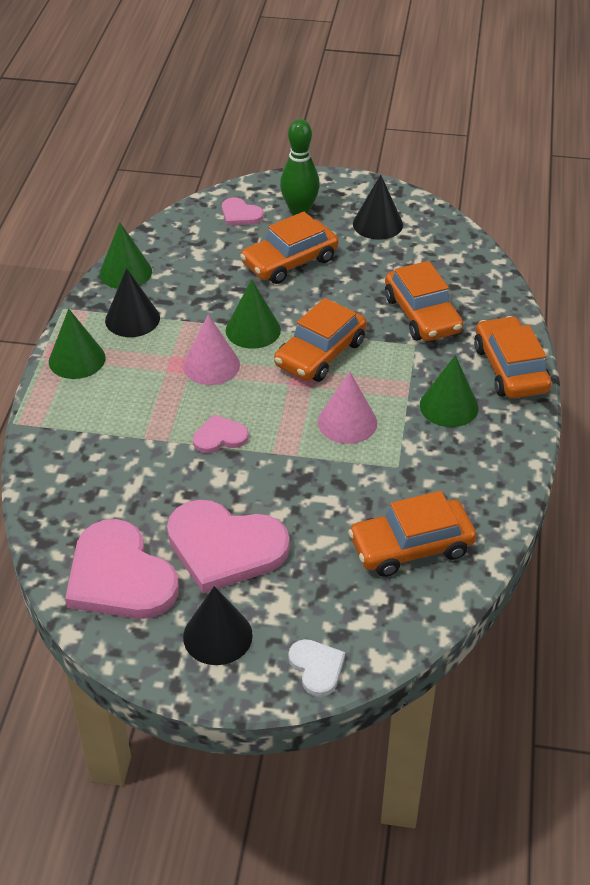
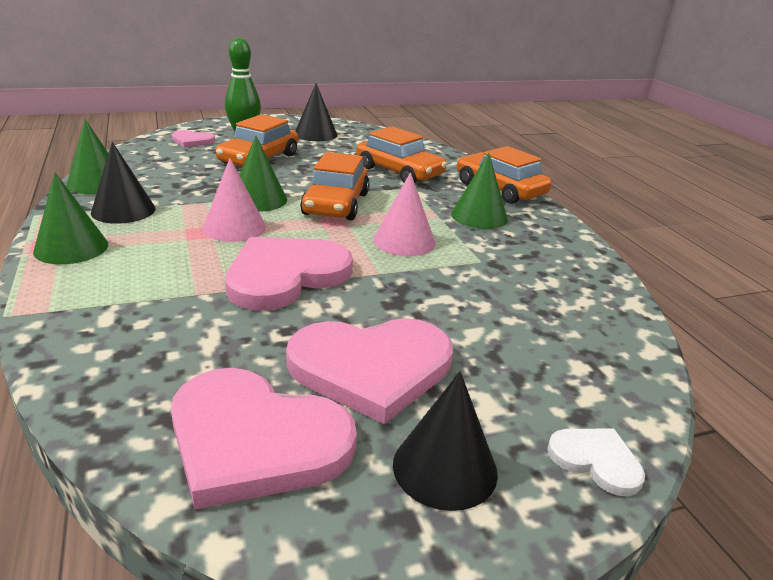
camera: 30 degrees left, 15 degrees down
(220, 437) = (285, 275): pink heart -> pink heart, size x2.07
(411, 547) = (560, 315): orange car -> none

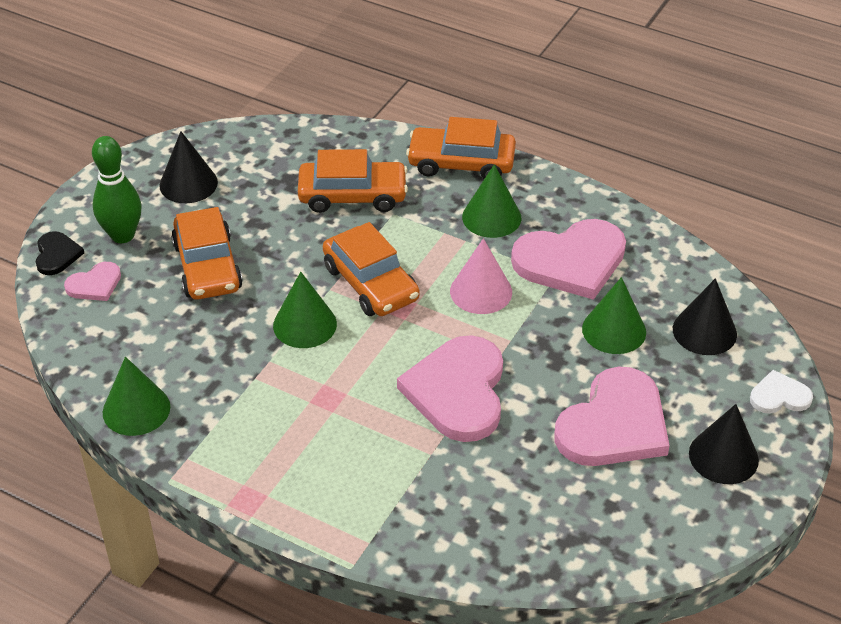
camera: 40 degrees left, 15 degrees up
(71, 247) = (271, 486): green cone -> green cone (614, 330)
(123, 210) = (227, 421): black cone -> black cone (704, 331)
(200, 127) = (57, 255): none -> black heart
(234, 227) = (344, 372): pink cone -> none
(255, 440) = (624, 516): pink heart -> pink heart (571, 261)

